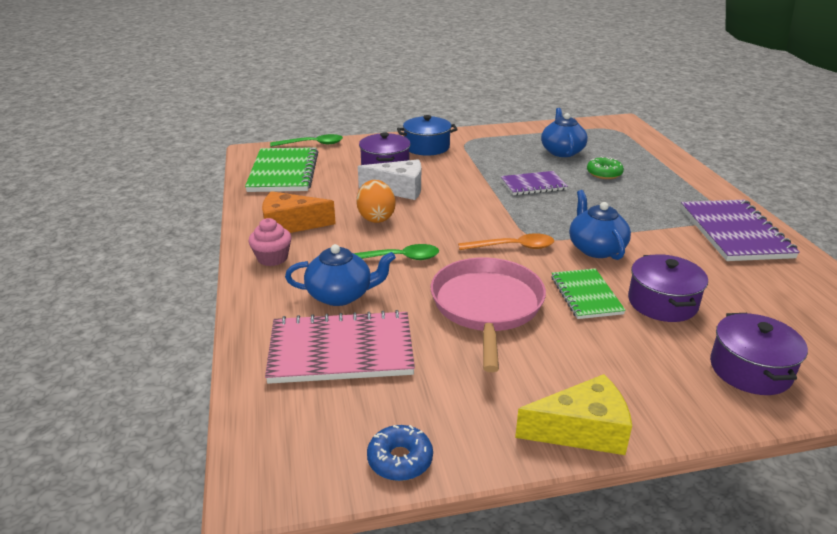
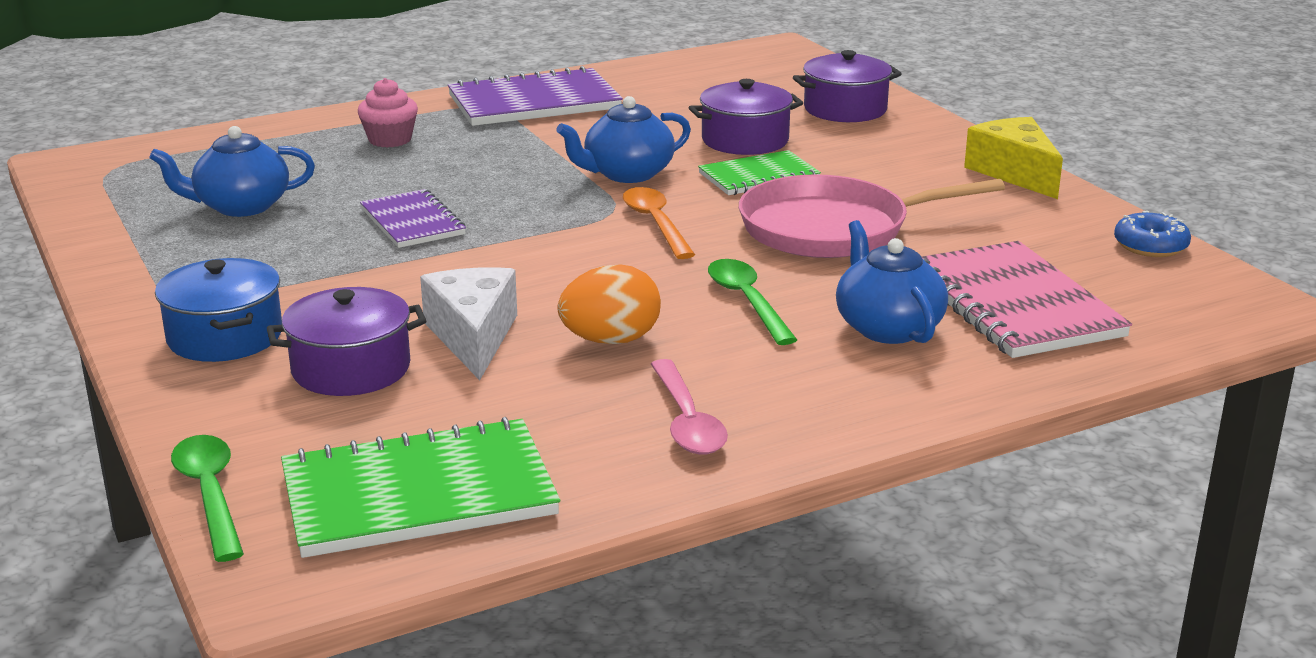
camera: 105 degrees left, 5 degrees down
(272, 258) = (823, 410): pink cupcake -> pink cupcake (390, 140)
(290, 225) = (687, 421): orange cheese -> pink spoon
(604, 173) = (346, 173): green donut -> none

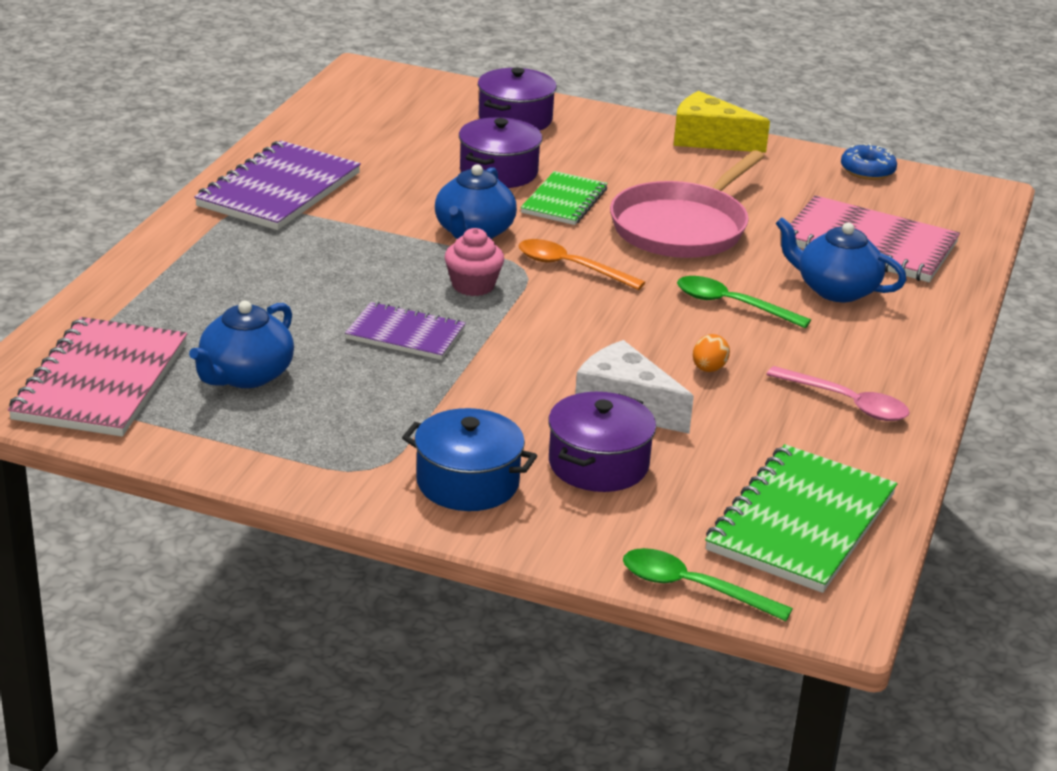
camera: 45 degrees left, 5 degrees up
(146, 176) = (101, 381): none -> pink notebook
(390, 140) = (235, 268): pink cupcake -> pink cupcake (473, 285)
(610, 340) = (708, 369): orange egg -> orange egg, size x0.56

